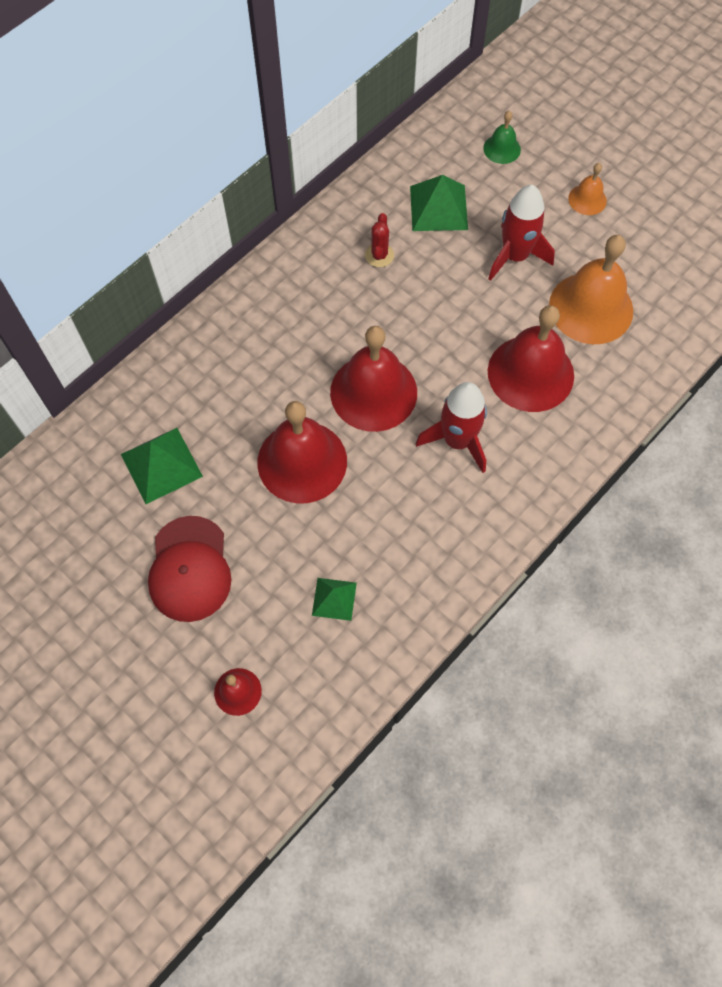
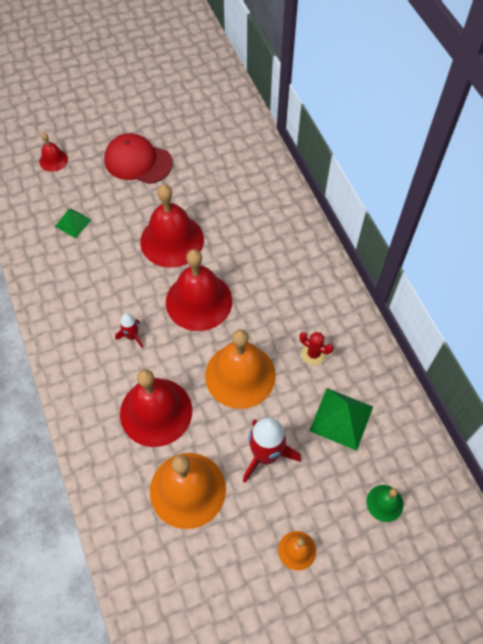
camera: 115 degrees right, 5 degrees down
(161, 465) = (213, 169): green pyramid -> none
(443, 312) = (240, 375): none -> orange bell
(457, 441) = (132, 336): red rocket -> red rocket, size x0.53

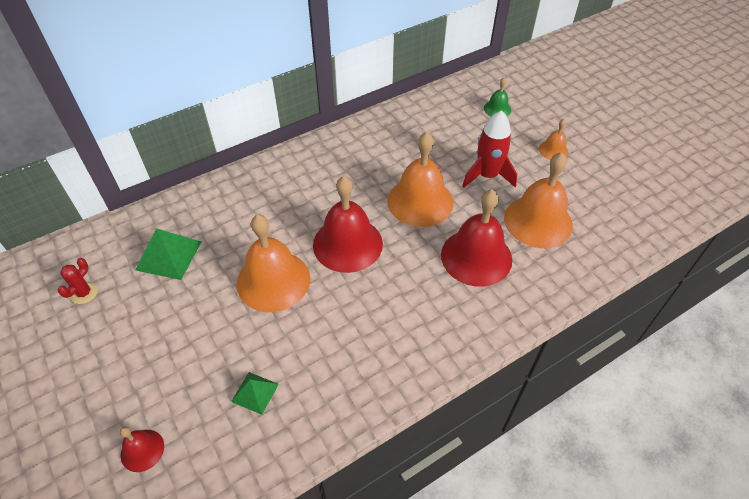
camera: 100 degrees left, 10 degrees down
(132, 336) = (401, 293): red rocket -> none
(138, 161) = (152, 340): red cap -> none
(172, 240) = (273, 280): red bell -> orange bell
(313, 354) = (385, 156): red cactus -> red cactus (84, 293)
(341, 418) = (439, 135): green pyramid -> green pyramid (169, 255)

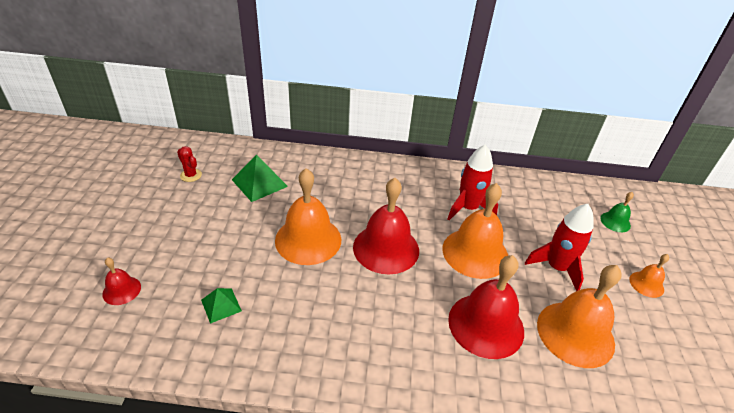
camera: 35 degrees right, 10 degrees down
(84, 293) = (191, 175): red cactus -> red cactus turned 75 degrees clockwise
(381, 164) = (468, 208): none -> red rocket

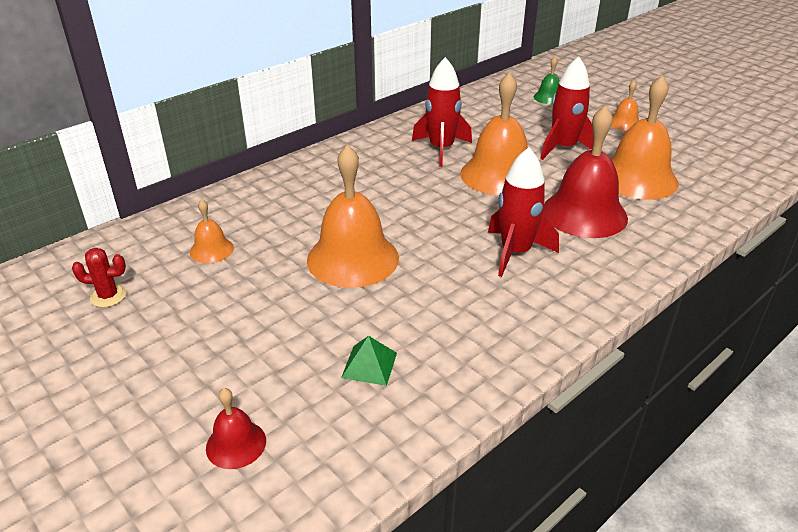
camera: 45 degrees left, 5 degrees down
(259, 183) = (211, 250): green pyramid -> orange bell
(386, 248) = (430, 218): red bell -> none
(395, 311) = (515, 252): none -> red rocket

